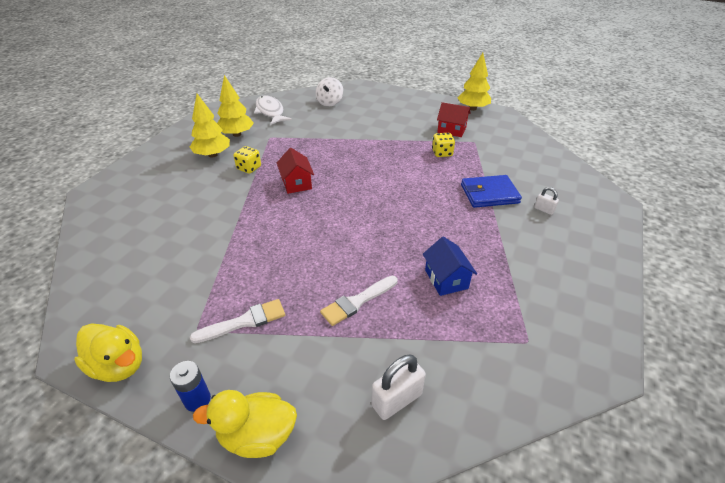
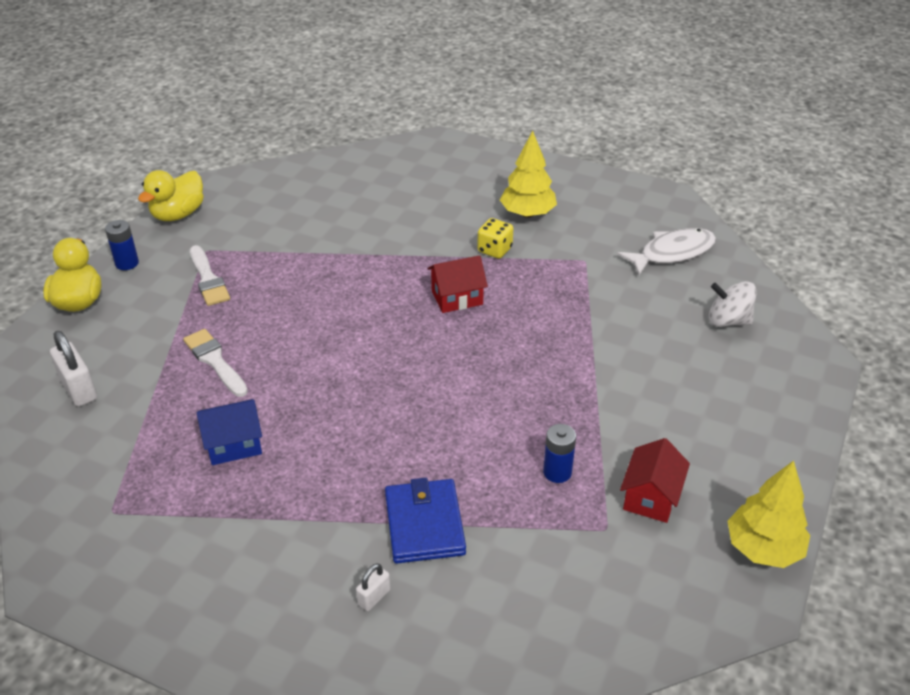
camera: 90 degrees right, 0 degrees up
(236, 134) = (589, 227): yellow tree -> none
(442, 153) = (557, 472): yellow dice -> blue battery

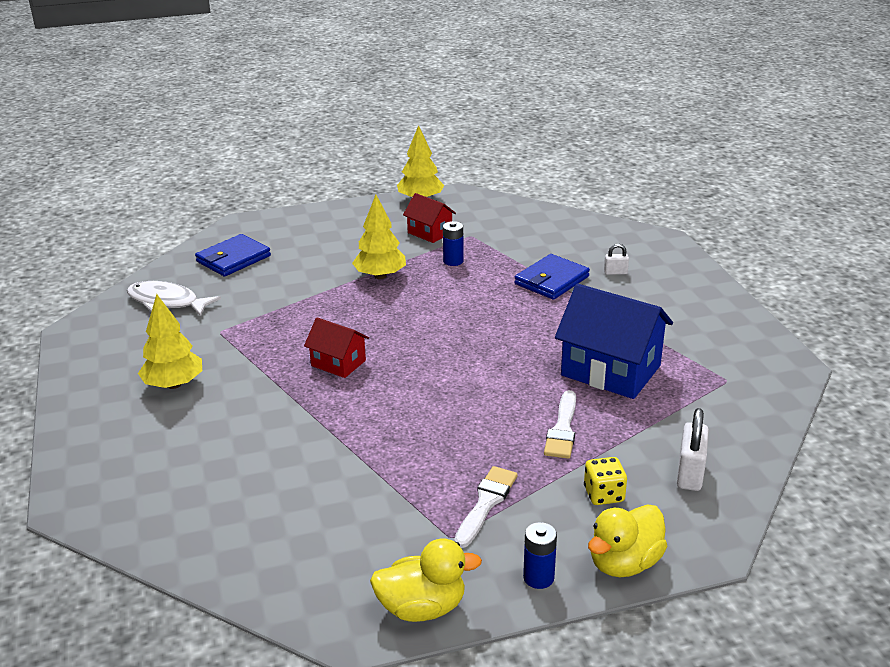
camera: 130 degrees left, 10 degrees down
(234, 444) = (610, 370): blue house -> blue house, size x1.84
(494, 250) = (251, 376): yellow dice -> yellow dice (604, 494)
(583, 398) = (380, 276): none -> yellow tree
(651, 497) = (430, 233): red house -> red house turned 60 degrees clockwise
(728, 321) = (233, 259): white spinning top -> blue wallet

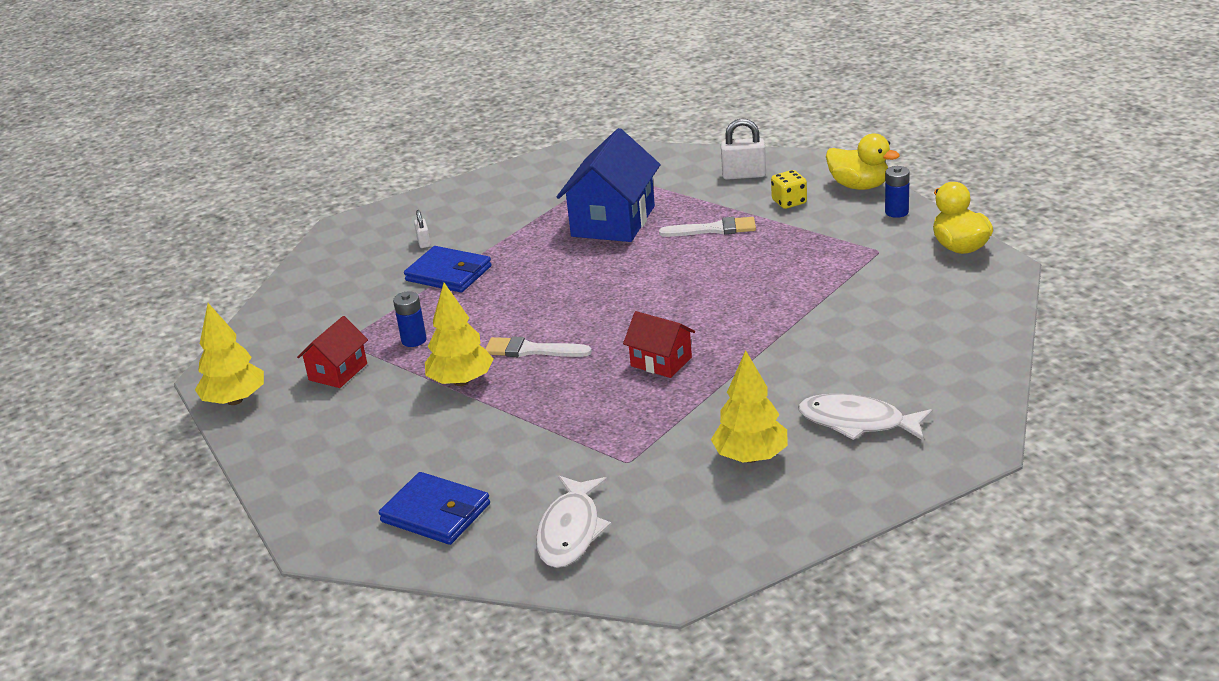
camera: 100 degrees left, 0 degrees up
(167, 447) = (858, 422): none -> white fish
(338, 363) = (661, 362): red house -> red house turned 75 degrees counterclockwise
(486, 503) = (830, 244): white brush -> white brush (531, 350)

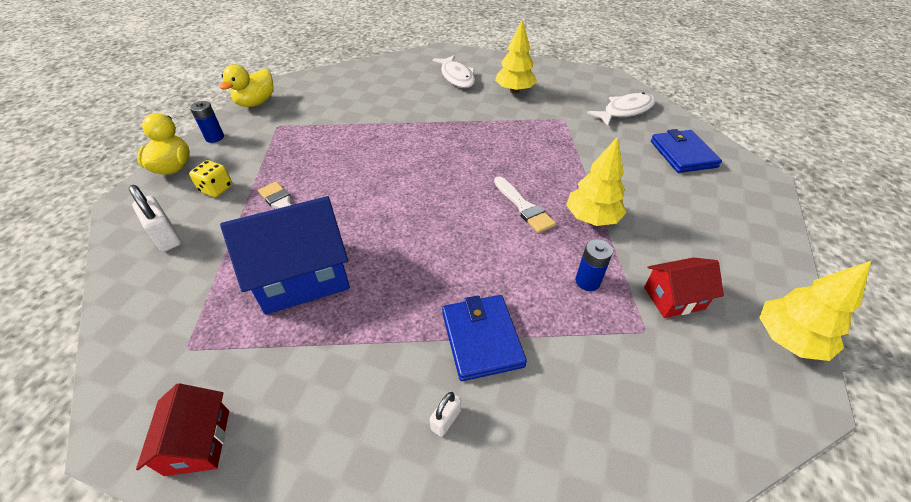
camera: 135 degrees left, 15 degrees up
(661, 362) = (474, 149): red house -> red house (198, 442)

